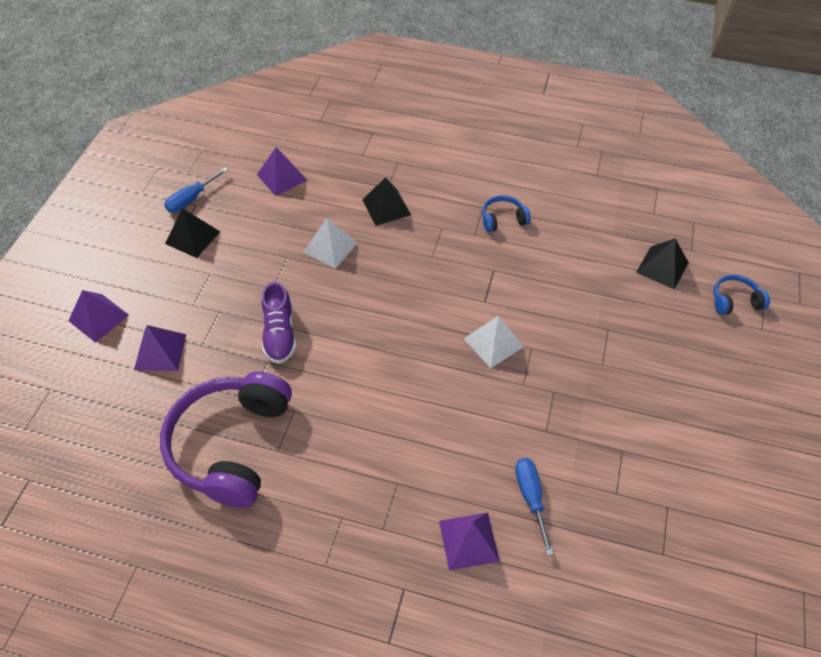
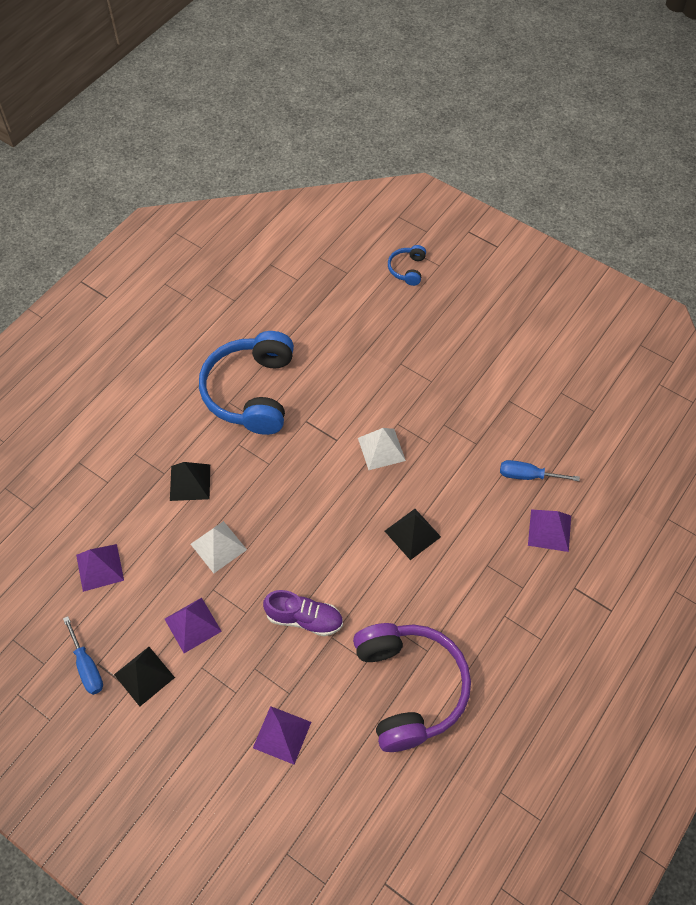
camera: 70 degrees left, 5 degrees up
(99, 317) = (213, 791): purple pyramid -> purple pyramid (192, 625)
(231, 445) = (409, 688): purple headphones -> purple headphones turned 135 degrees counterclockwise
(503, 219) = (251, 392): blue headphones -> blue headphones, size x2.29
(662, 267) = (355, 300): black pyramid -> black pyramid (412, 533)

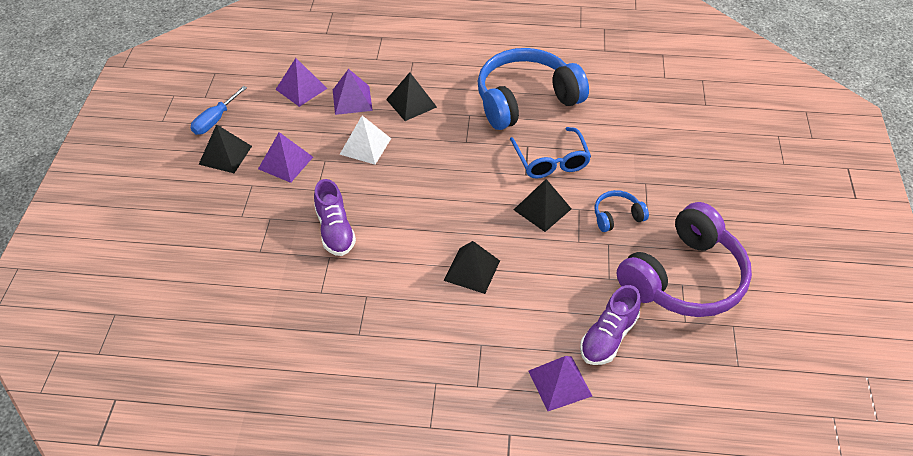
camera: 60 degrees right, 10 degrees down
(282, 734) = (219, 263): purple pyramid -> purple pyramid (352, 100)
(334, 413) = (551, 161): none -> blue glasses
(381, 449) = (542, 209): white pyramid -> black pyramid
(407, 269) = (754, 143): blue headphones -> blue headphones (617, 216)
(409, 688) = (312, 336): purple headphones -> purple headphones (684, 278)
(528, 476) = (608, 337): blue screwdriver -> purple shoe

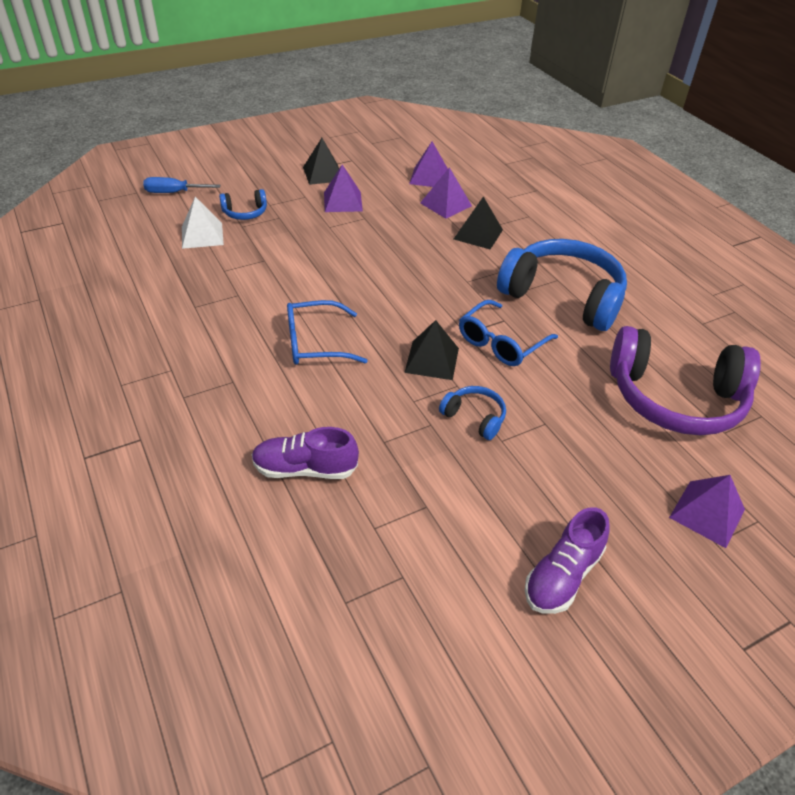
camera: 55 degrees right, 5 degrees down
(215, 120) = (353, 156): blue screwdriver -> blue screwdriver (174, 192)
(239, 240) = (245, 213): none -> blue headphones
(335, 230) = (294, 252): purple shoe -> purple shoe (562, 575)
(365, 146) = (401, 231): white pyramid -> white pyramid (202, 235)
(472, 270) = (315, 343): black pyramid -> blue glasses
(560, 383) = (222, 452): purple pyramid -> purple pyramid (707, 513)
(684, 278) = (436, 505): purple headphones -> purple headphones (675, 398)

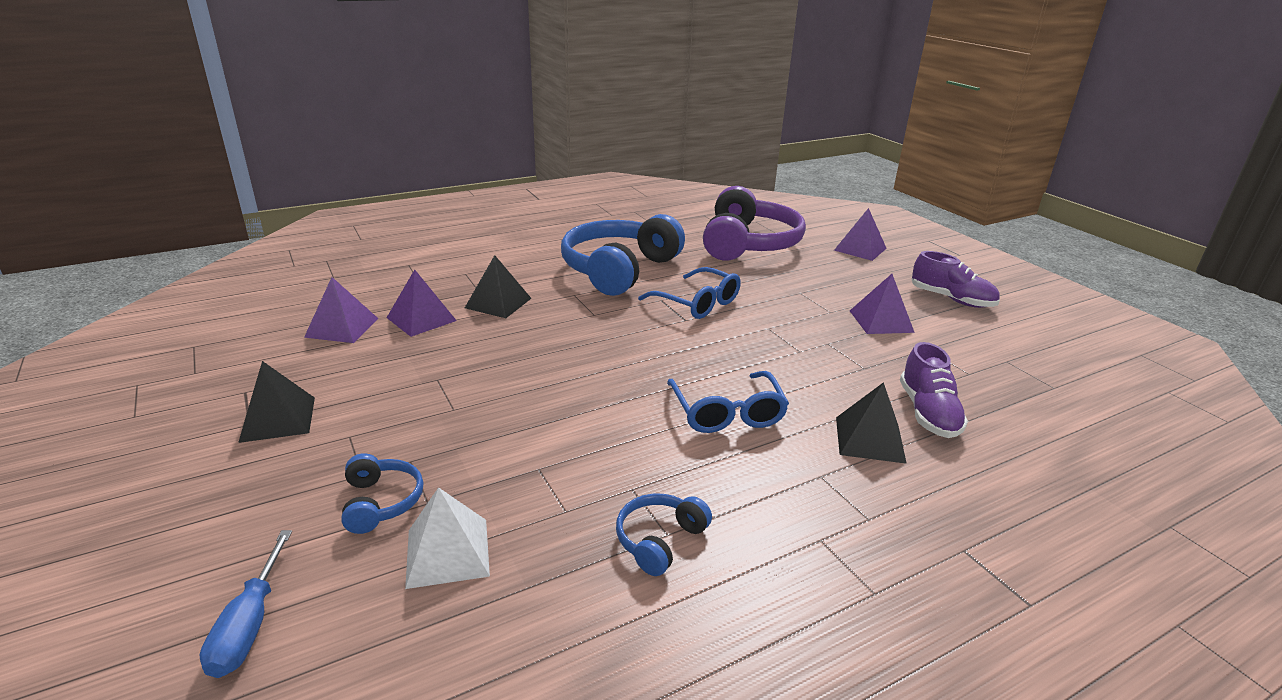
camera: 90 degrees left, 15 degrees down
(343, 201) = (382, 398): purple pyramid -> purple pyramid (881, 321)
(432, 360) = (734, 339): black pyramid -> black pyramid (869, 439)
(474, 417) = (808, 322): blue headphones -> blue headphones (659, 540)

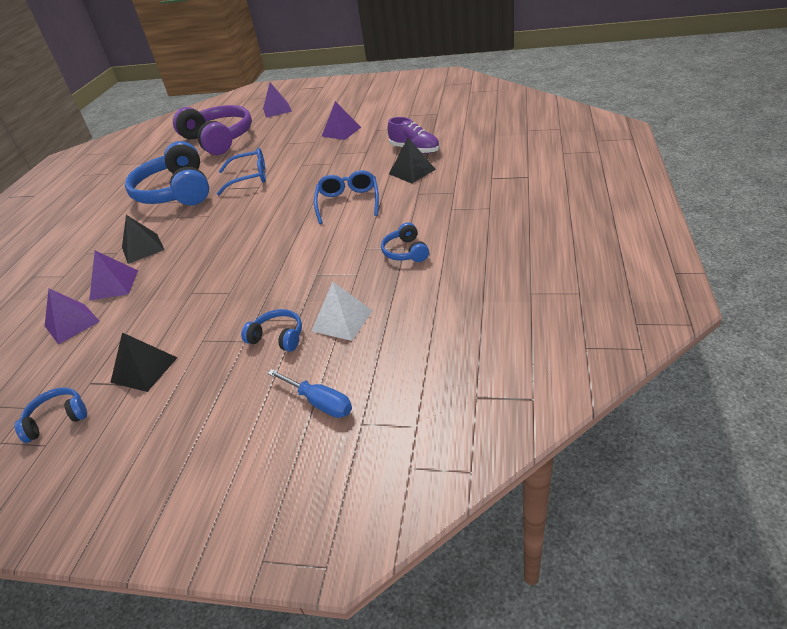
camera: 45 degrees left, 10 degrees up
(177, 402) = (57, 419): none -> blue headphones
(727, 413) = (348, 202): blue glasses -> blue glasses turned 120 degrees counterclockwise
(951, 299) = (352, 106): purple shoe -> none

